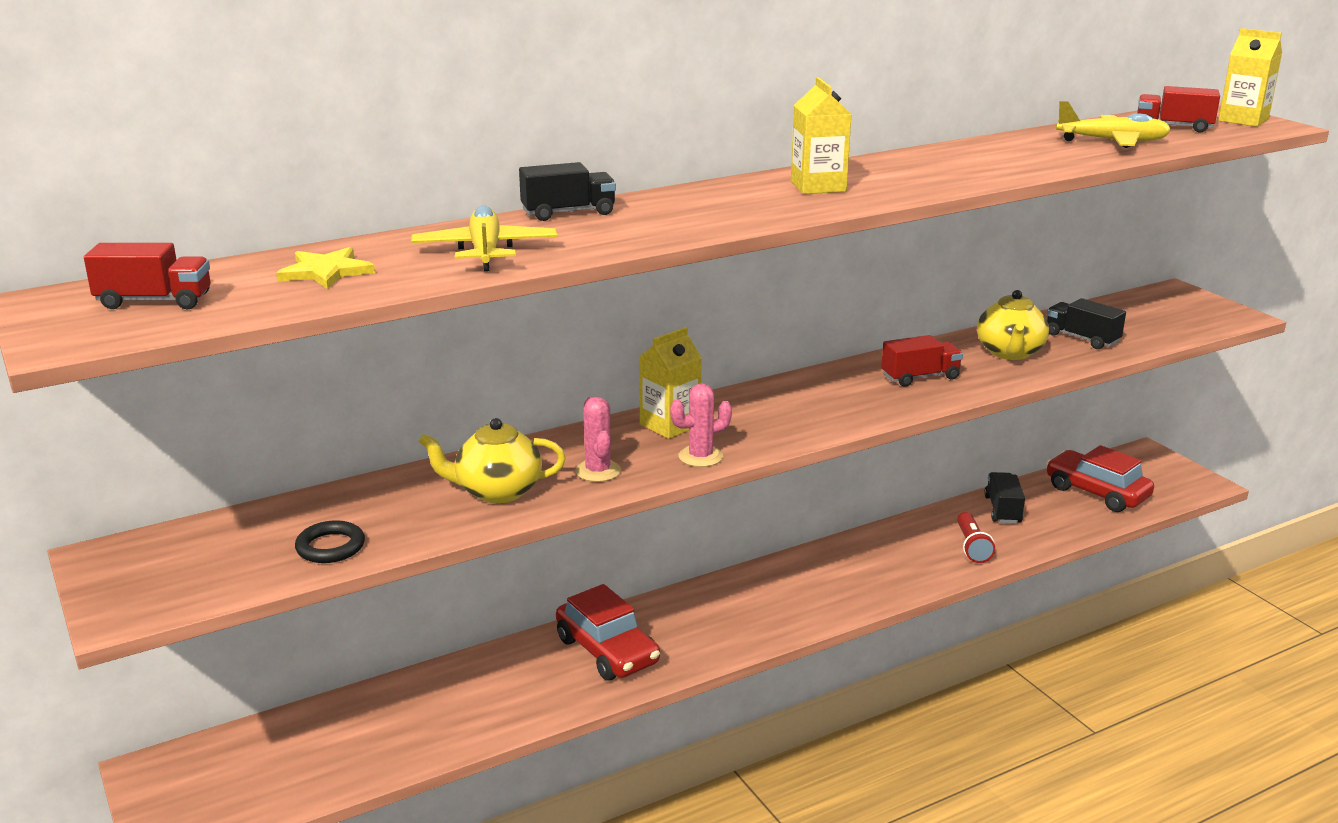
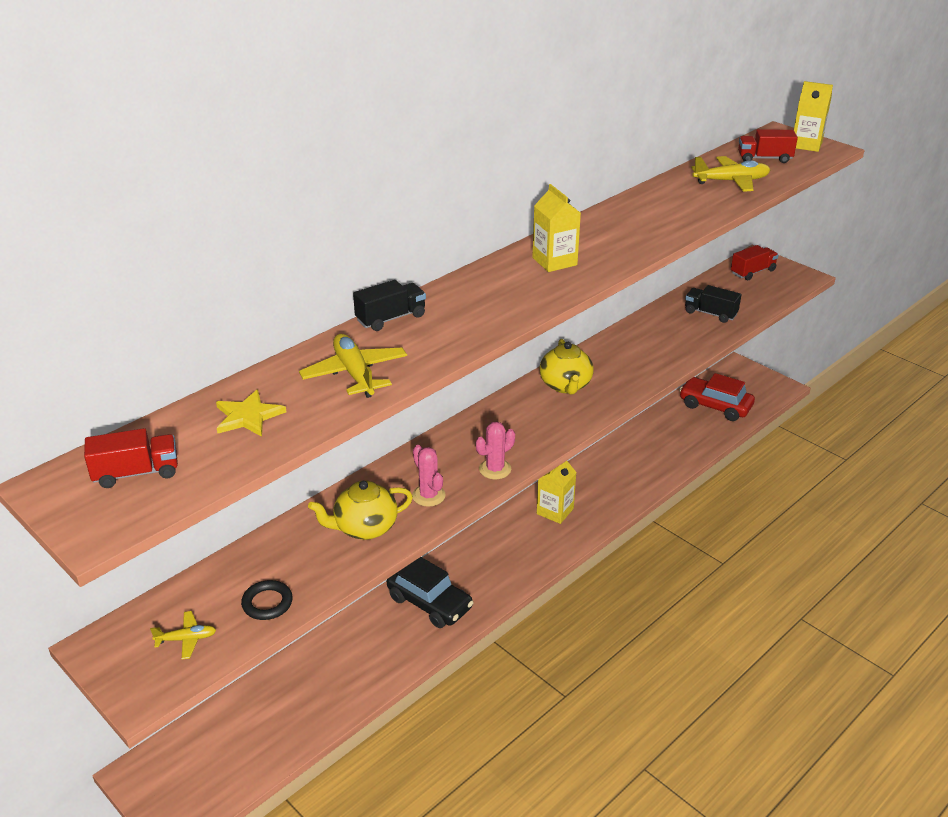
camera: 15 degrees left, 10 degrees up
(210, 567) = (186, 639): none -> yellow plane
(607, 651) = (429, 603): red car -> black car
(670, 425) = (461, 442): yellow carton -> yellow carton (555, 511)
(920, 377) = (616, 368): red truck -> red truck (752, 272)
(971, 546) = (647, 467): red flashlight -> none
(1002, 510) = (658, 432): black truck -> none
(1010, 353) = (667, 334): yellow teapot -> yellow teapot (565, 385)

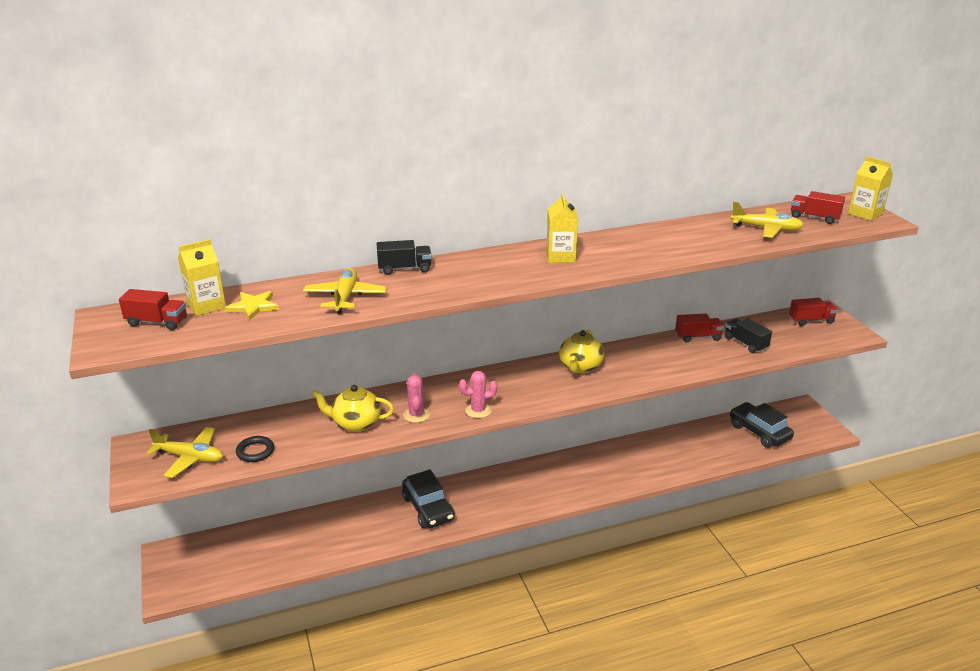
camera: 25 degrees right, 5 degrees down
(186, 639) = (190, 457): yellow plane -> yellow plane, size x1.75
(555, 511) = (567, 473): yellow carton -> yellow carton (206, 306)
(659, 318) = (698, 337): none -> red truck
(715, 406) = (759, 432): red car -> black car

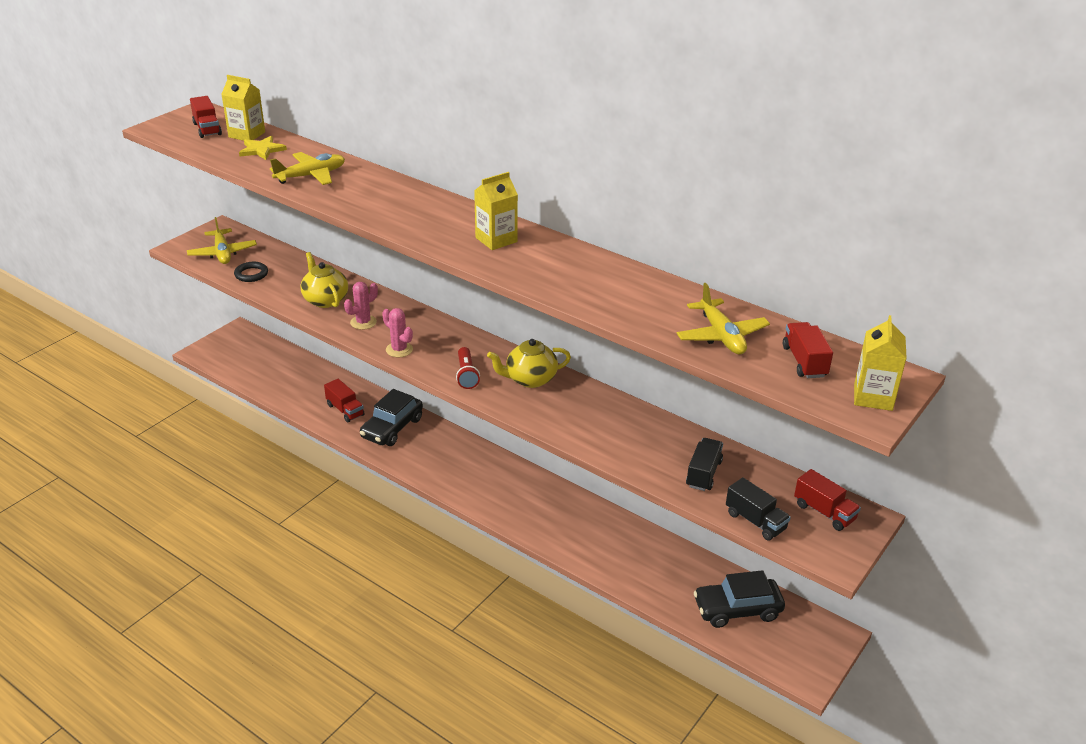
camera: 55 degrees right, 5 degrees up
(404, 269) = (388, 181): black truck -> black truck (755, 521)
(547, 392) = (466, 375): none -> red flashlight
(698, 337) = (677, 435): red truck -> red truck (345, 410)
(759, 432) = (737, 609): black car -> black car turned 120 degrees counterclockwise

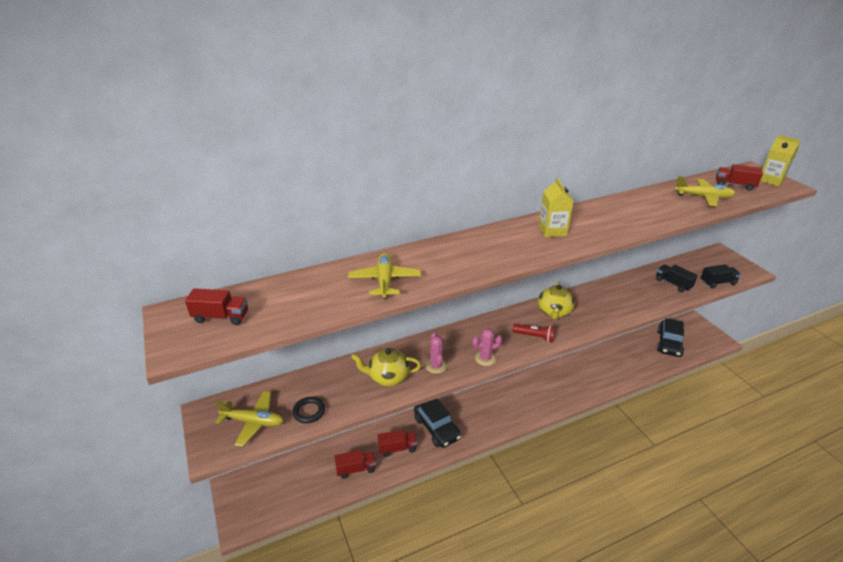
camera: 60 degrees left, 0 degrees up
(247, 134) = (263, 296): yellow carton -> none
(262, 150) = (305, 295): yellow star -> none
(824, 512) = (713, 261): red truck -> red truck (356, 469)

